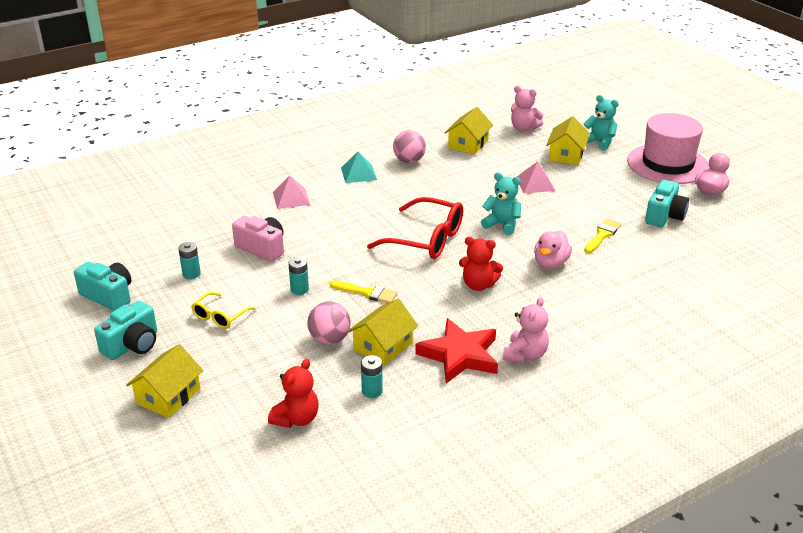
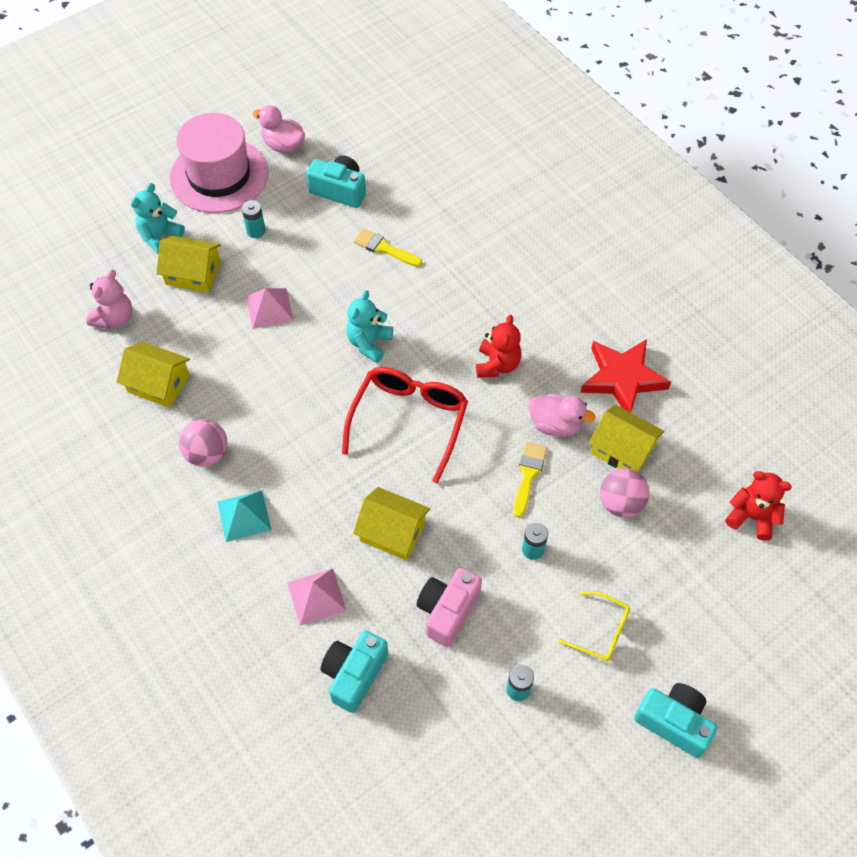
camera: 95 degrees left, 25 degrees up
(108, 296) = (582, 787): turquoise camera -> turquoise camera (354, 674)
(168, 396) = (751, 653): yellow house -> yellow house (392, 532)
(372, 391) = (695, 453): turquoise battery -> turquoise battery (256, 231)
(525, 355) = (610, 323): pink teddy bear -> none
(550, 263) = (446, 298): pink duck -> pink duck (555, 424)

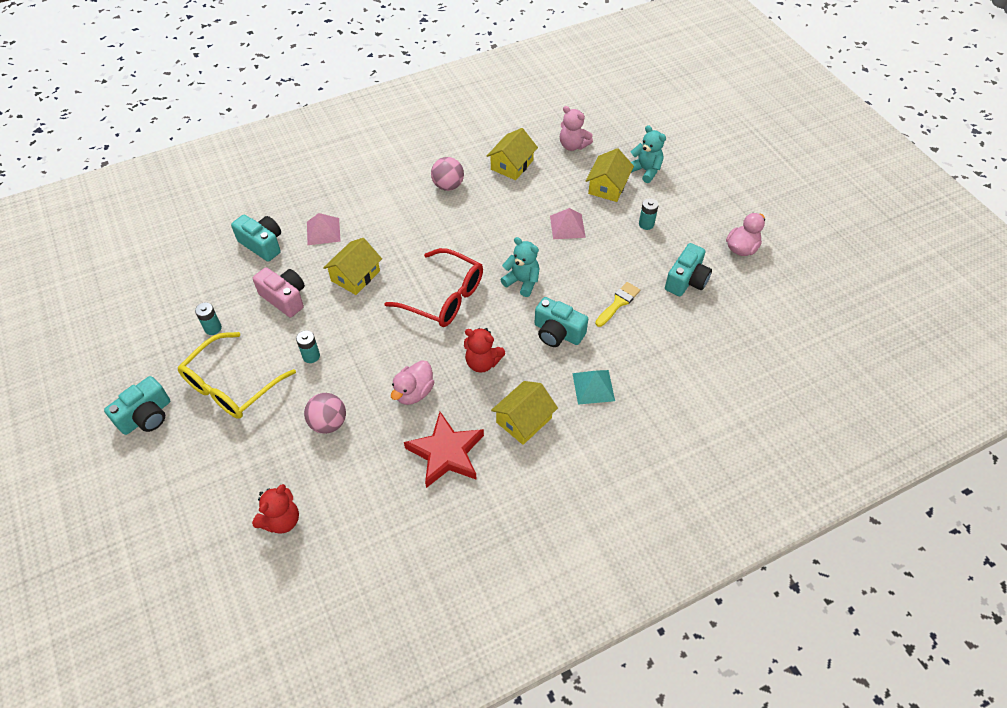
camera: 100 degrees right, 5 degrees down
(219, 175) = (708, 206): pink hat -> none
(244, 516) = (395, 200): turquoise pyramid -> turquoise pyramid (593, 387)
(439, 299) = (557, 333): none -> turquoise camera
(528, 475) = (374, 365): yellow brush -> none
(601, 631) = (231, 386): yellow glasses -> yellow glasses, size x1.88
(622, 449) = (376, 436): yellow house -> yellow house (524, 420)

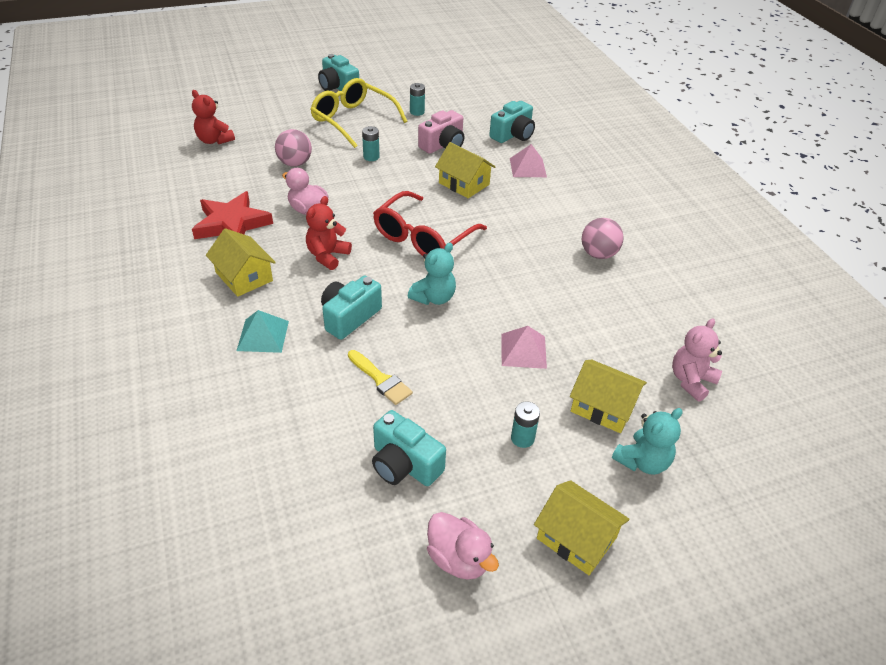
camera: 95 degrees right, 10 degrees down
(512, 165) = (641, 312): yellow house -> yellow house (576, 538)

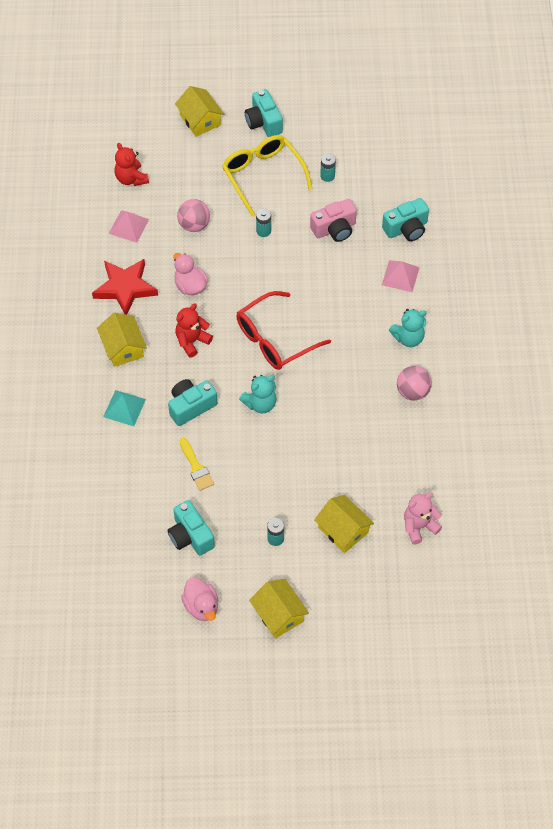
camera: 20 degrees right, 15 degrees up
(464, 184) = (333, 284): yellow house -> yellow house (200, 120)
(523, 350) = (308, 469): pink pyramid -> pink pyramid (129, 226)
(642, 461) = (348, 577): turquoise teddy bear -> turquoise teddy bear (408, 338)

